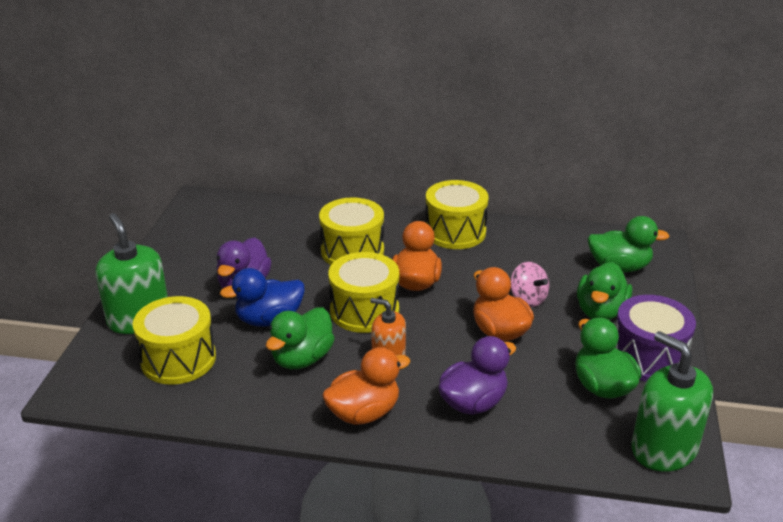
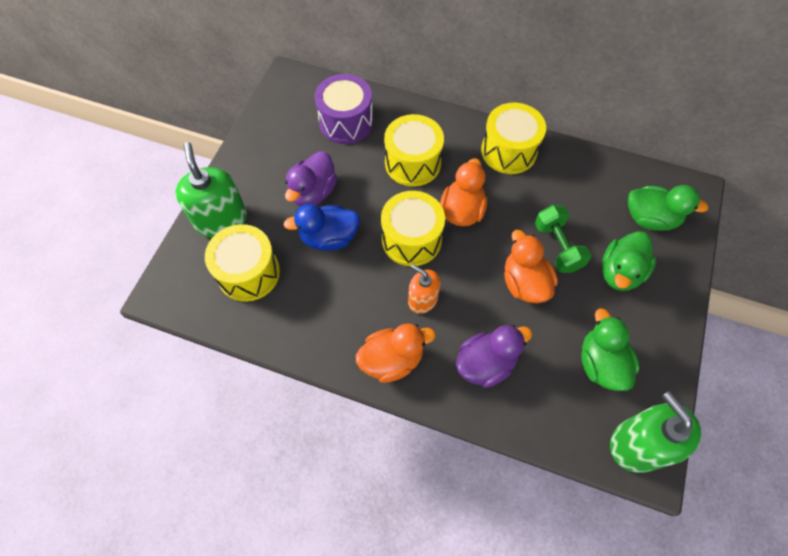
camera: 10 degrees right, 30 degrees up
(302, 358) = (350, 288): green duck -> none
(527, 299) = (557, 246): pink spinning top -> green dumbbell
(648, 357) = (649, 335): purple drum -> purple drum (346, 122)

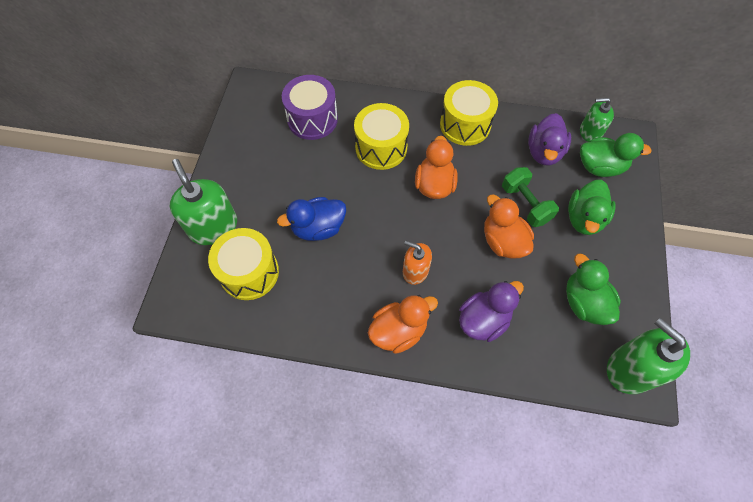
camera: 10 degrees left, 0 degrees up
(313, 192) = (295, 188): purple duck -> purple duck (544, 152)
(411, 239) = (394, 218): yellow drum -> none
(646, 179) = (590, 132): none -> green soap dispenser

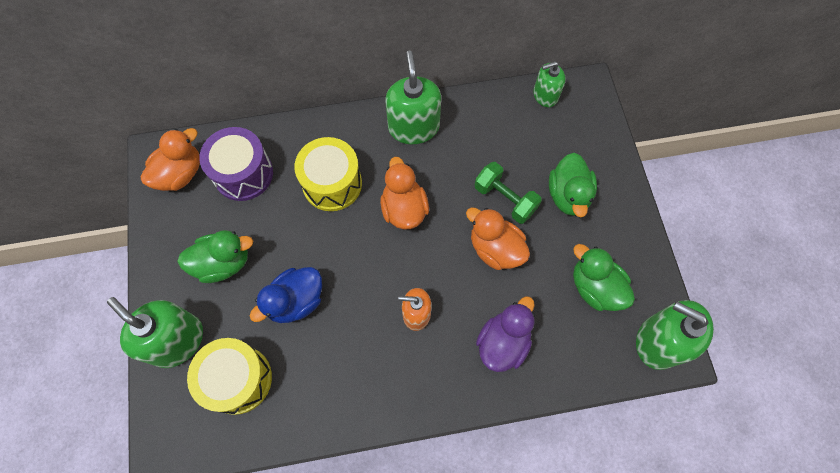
camera: 20 degrees left, 5 degrees up
(398, 331) = (421, 386): orange duck -> orange duck (180, 174)
(465, 125) = (413, 127): yellow drum -> green soap dispenser
(544, 152) = (505, 133): purple duck -> none
(600, 167) = (566, 132): green duck -> green duck (223, 263)

